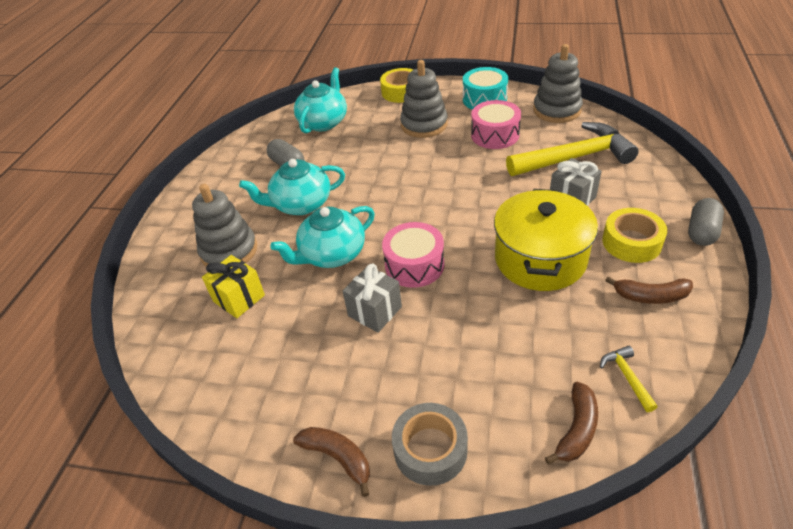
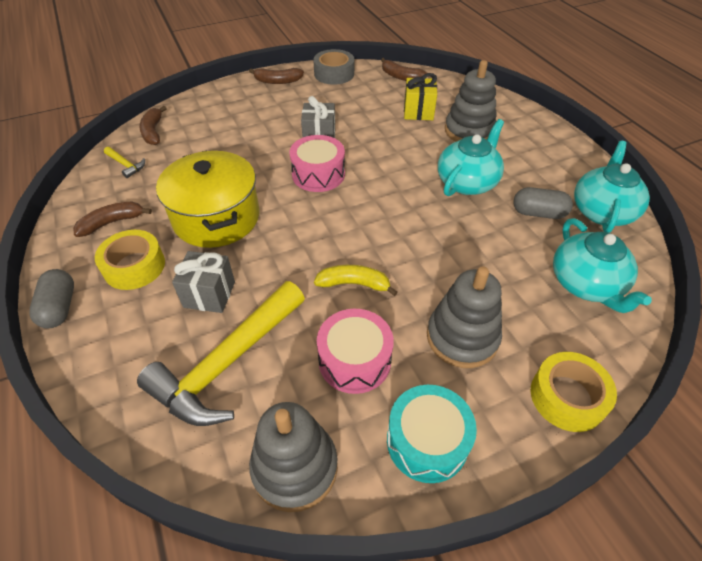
camera: 140 degrees right, 5 degrees up
(181, 369) = (401, 77): none -> brown banana
(332, 254) = (390, 157): turquoise teapot -> turquoise teapot (602, 211)
(430, 449) = (232, 98): grey tape -> grey tape (334, 74)
(461, 169) = (354, 284): none -> yellow banana

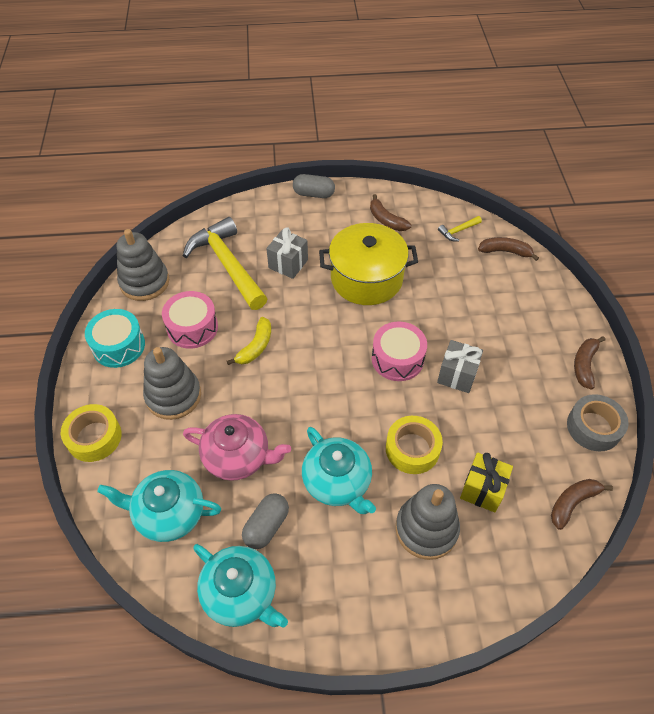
camera: 110 degrees right, 5 degrees up
(112, 222) = (386, 220): brown banana -> brown banana turned 150 degrees clockwise
(134, 266) = (334, 229): yellow tape -> yellow tape (412, 449)
(492, 253) = (238, 457): none -> pink teapot

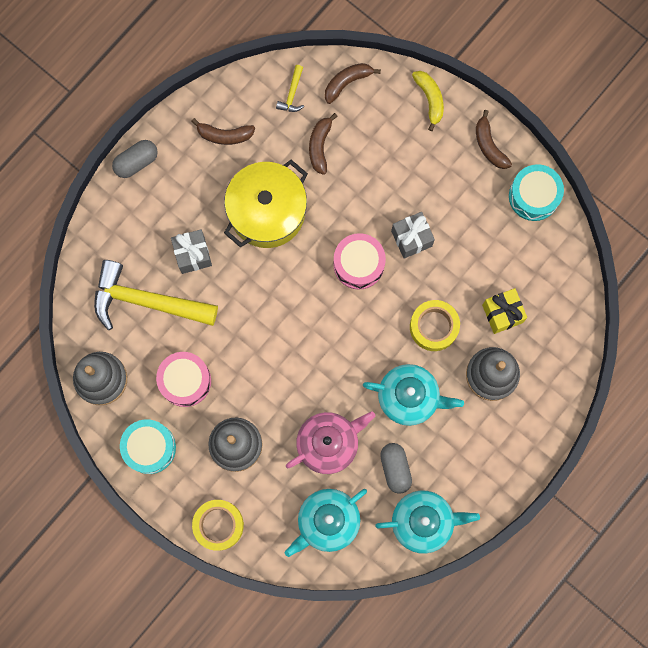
camera: 45 degrees left, 25 degrees up
(255, 347) = (249, 351): yellow banana -> yellow banana (430, 99)
(572, 503) = (563, 270): brown banana -> brown banana (320, 146)
(593, 427) = (534, 196): grey tape -> turquoise drum

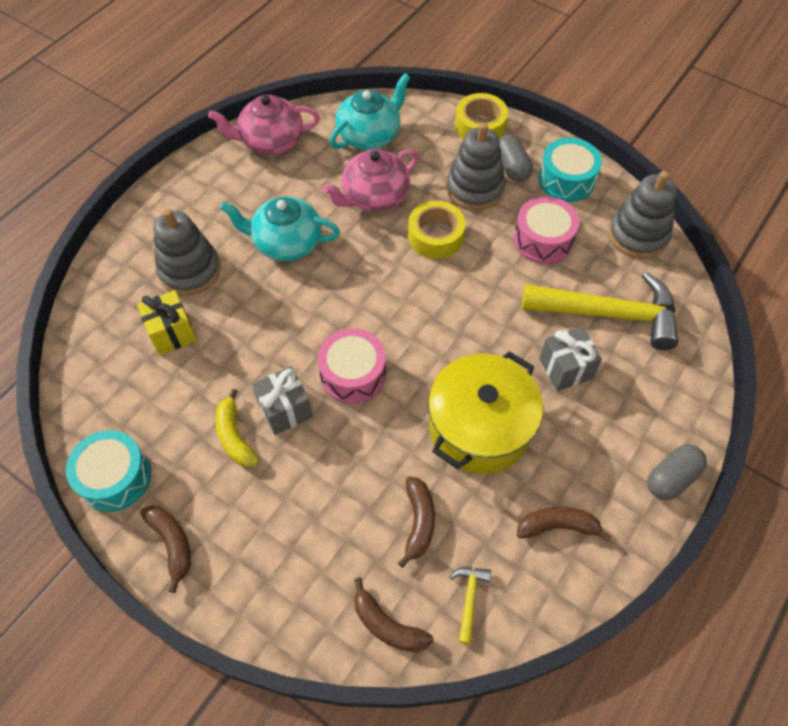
camera: 175 degrees right, 20 degrees down
(347, 82) = (387, 625): brown banana -> brown banana turned 75 degrees clockwise
(395, 468) = (301, 180): grey capsule -> grey capsule (511, 167)
(423, 522) = (271, 141): turquoise teapot -> pink teapot
(430, 99) = (258, 608): yellow banana -> yellow banana (235, 436)
(434, 327) = (257, 313): yellow tape -> yellow tape (435, 236)

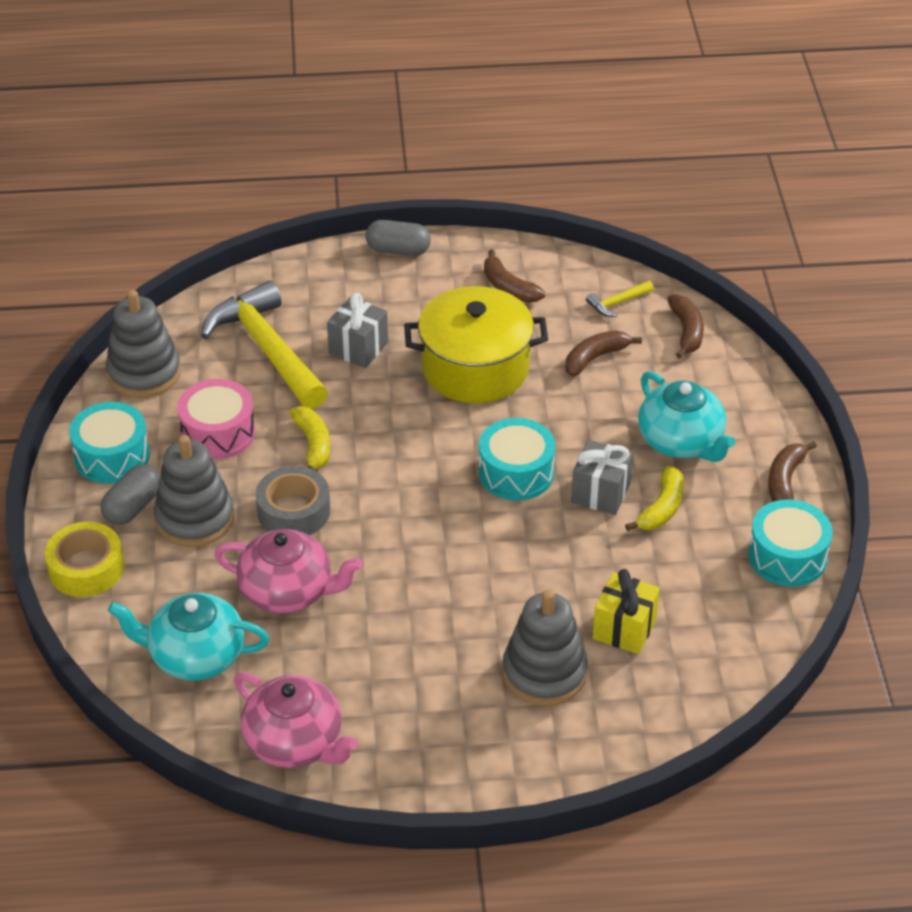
camera: 130 degrees left, 15 degrees down
(286, 243) = (425, 620): turquoise teapot -> turquoise teapot (681, 441)
(353, 374) = (516, 472): pink drum -> turquoise drum
(435, 236) = (293, 511): yellow tape -> grey tape
(486, 280) = (313, 445): none -> yellow banana

